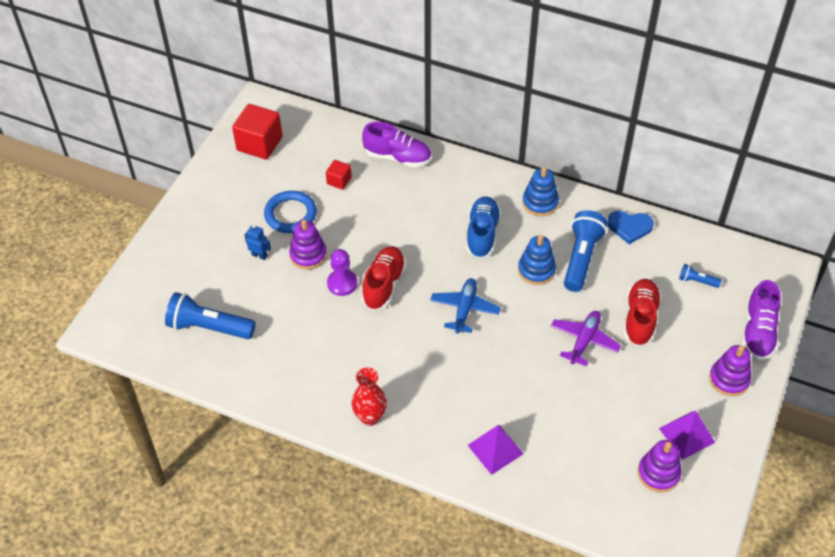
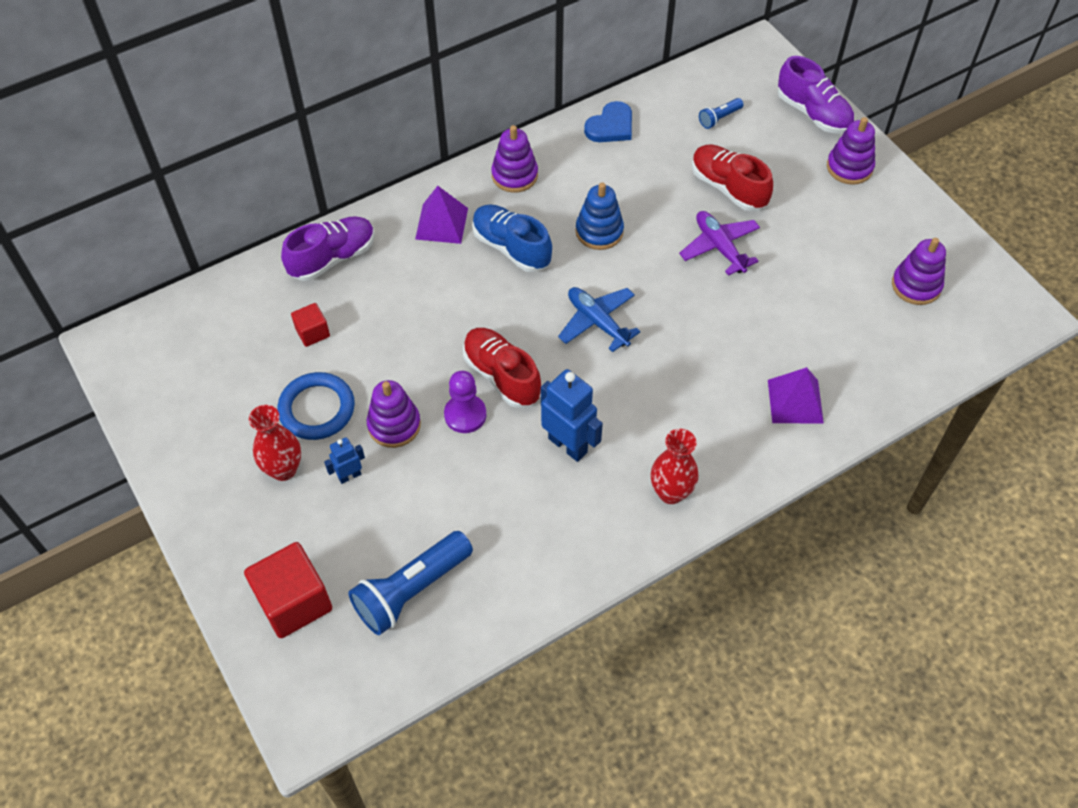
camera: 55 degrees left, 5 degrees up
(241, 224) = (283, 469): none -> red vase
(259, 144) = (175, 380): red cube -> red cube (294, 602)
(362, 345) = (568, 445): none -> blue robot
(540, 202) = (514, 175): blue stacking toy -> purple stacking toy
(581, 258) = (616, 186): blue flashlight -> none
(687, 435) = (888, 237): purple pyramid -> purple pyramid (441, 223)

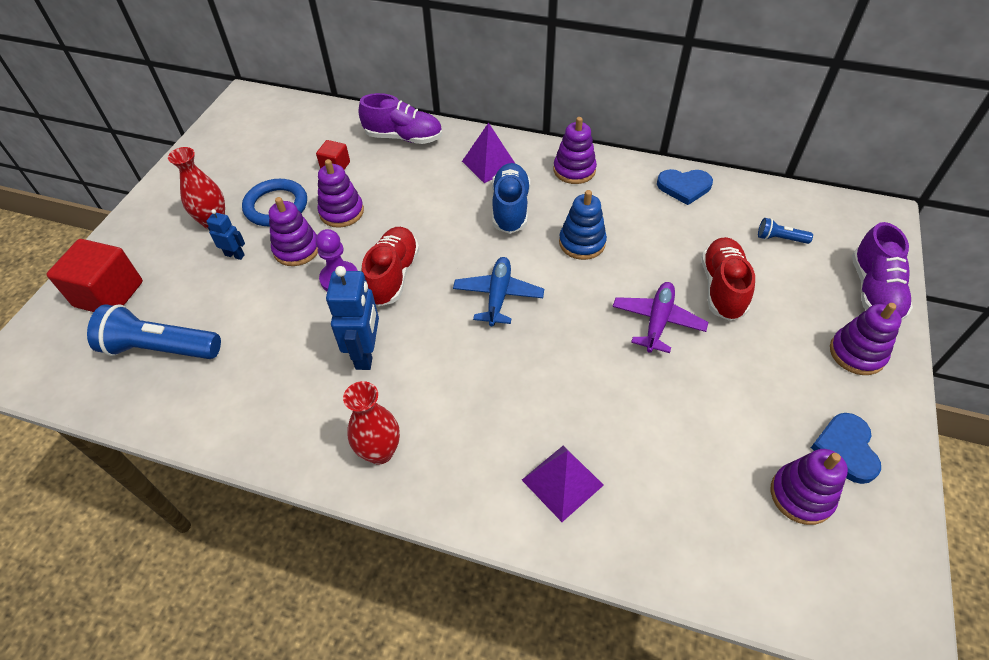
camera: 50 degrees right, 5 degrees down
(382, 365) = (341, 212): none -> purple stacking toy
(907, 236) = (846, 449): none -> blue heart

